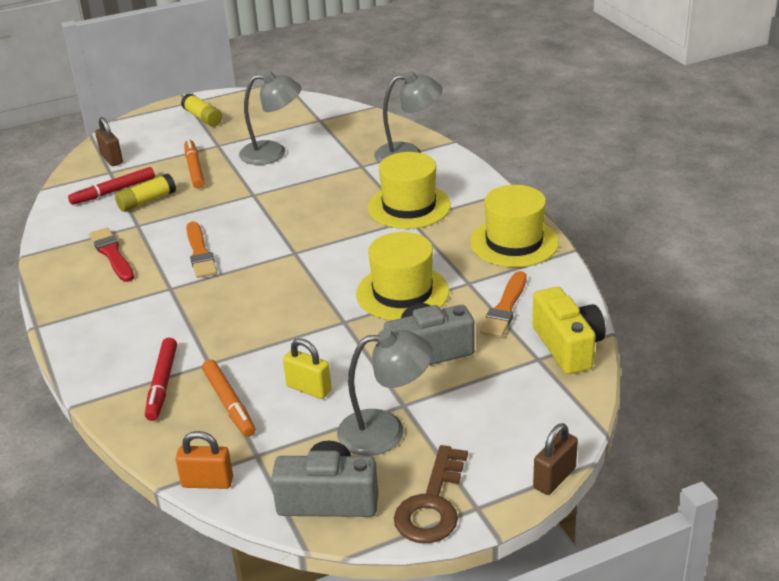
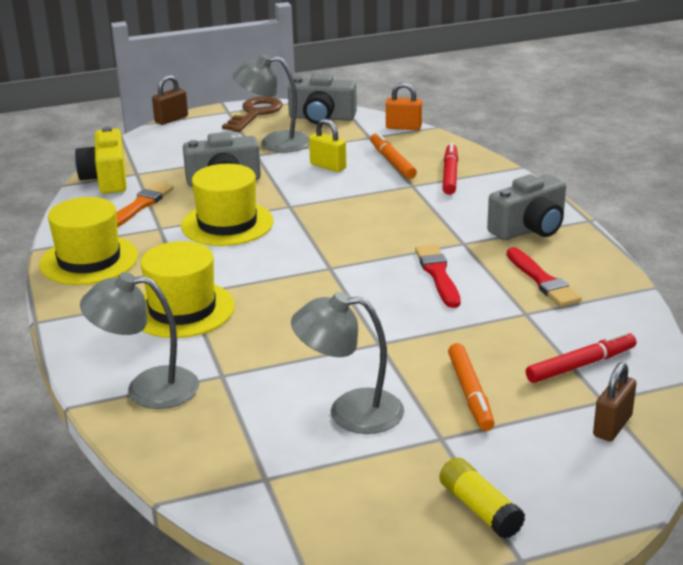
camera: 175 degrees left, 5 degrees down
(100, 310) = (529, 228): none -> grey camera
(111, 159) = (612, 426): brown padlock -> brown padlock turned 60 degrees clockwise
(147, 201) = (525, 346): yellow glue stick -> none
(200, 253) = (438, 275): orange brush -> red brush

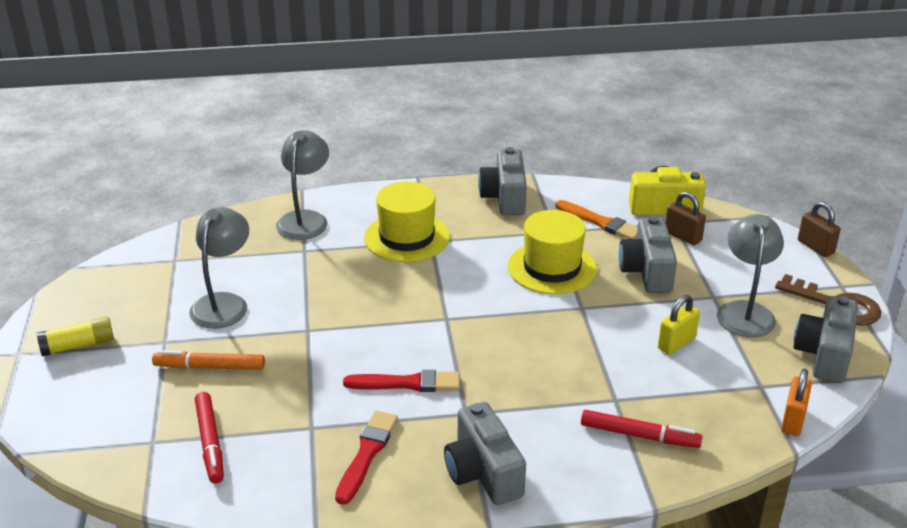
camera: 100 degrees right, 5 degrees up
(89, 260) = (504, 197): yellow hat -> grey camera
(392, 162) = (683, 394): orange marker -> none
(542, 280) = (366, 454): red brush -> red brush turned 120 degrees clockwise
(612, 426) = (117, 438): brown padlock -> brown padlock (683, 236)

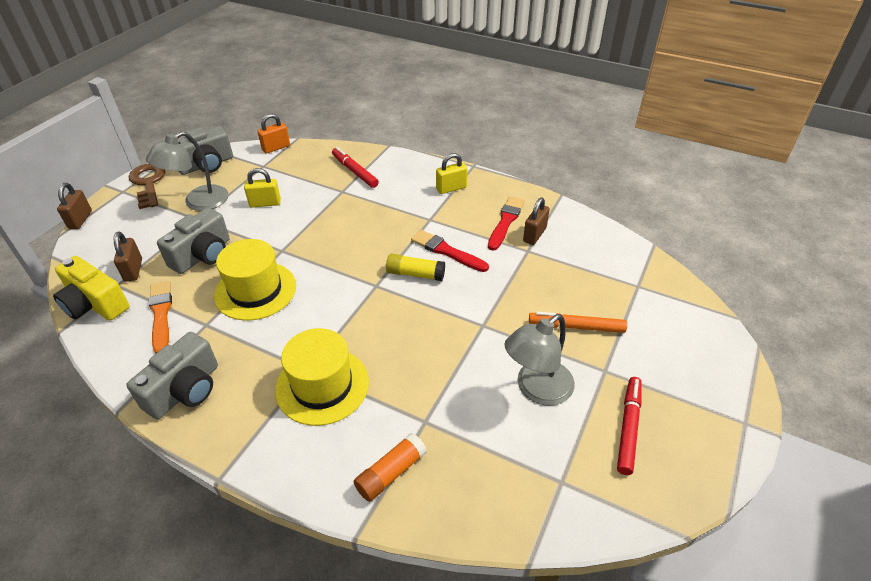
camera: 145 degrees left, 10 degrees up
(78, 345) = (686, 404): yellow glue stick -> yellow glue stick (415, 274)
(210, 367) = (576, 327): orange marker -> orange marker turned 150 degrees clockwise
(210, 442) = (598, 269): red marker -> red marker (628, 427)
(305, 219) = (391, 473): grey lamp -> orange glue stick
(316, 453) = (534, 235): none -> brown padlock
(366, 454) = (505, 222): red brush -> red brush turned 150 degrees clockwise
(483, 472) = (451, 188): grey camera -> yellow padlock

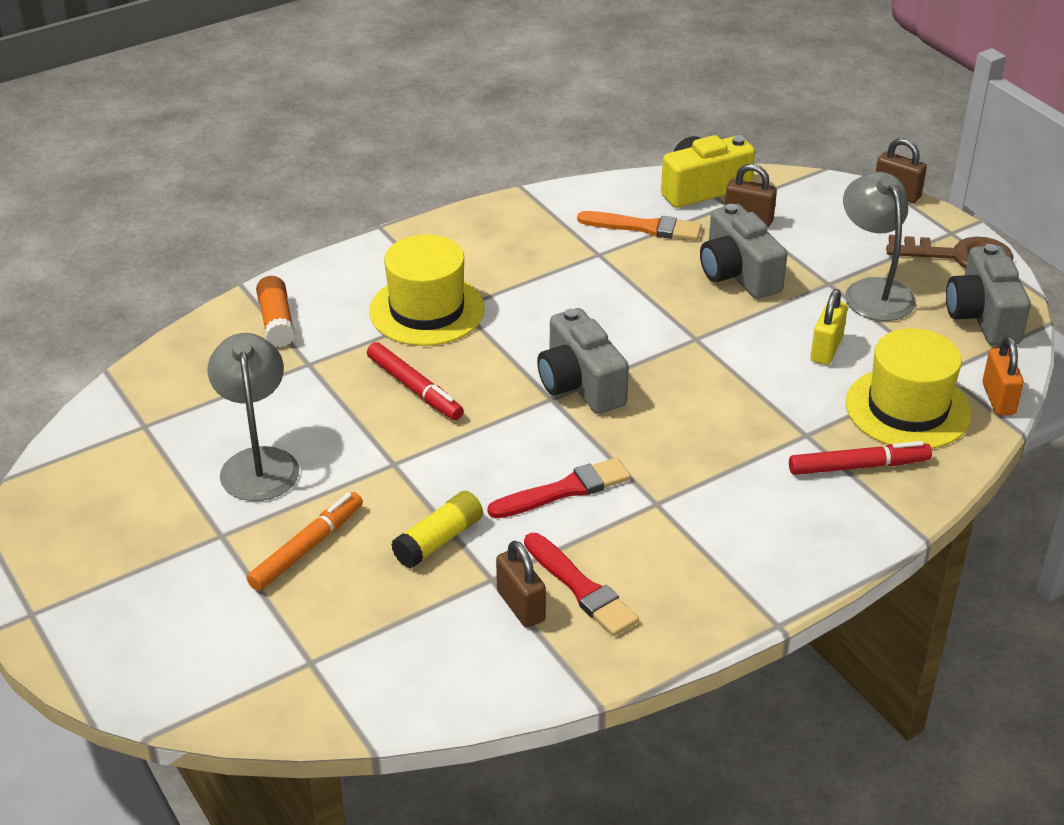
camera: 120 degrees right, 5 degrees down
(185, 390) = (509, 225): grey camera -> grey camera (580, 384)
(255, 290) = (628, 300): yellow hat -> yellow hat (907, 408)
(415, 274) = (542, 441): yellow glue stick -> yellow glue stick (439, 540)
(451, 188) = (724, 563): yellow padlock -> none
(628, 427) = (137, 508): red marker -> red marker (414, 388)

